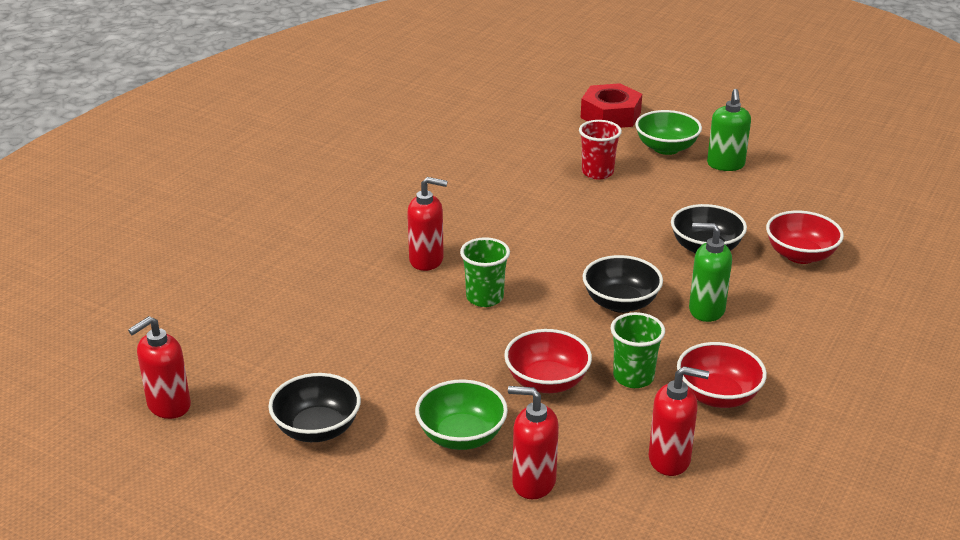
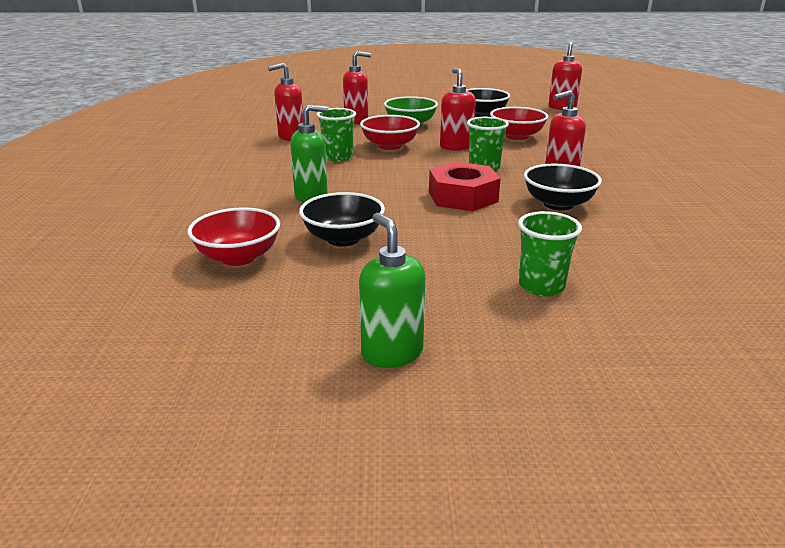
camera: 150 degrees right, 5 degrees down
(466, 350) = (456, 147): none -> red soap dispenser
(597, 172) = (541, 286): red cup -> green cup
(610, 115) = (663, 398): red nut -> red nut (463, 197)
(620, 303) = (383, 186): black bowl -> black bowl (558, 204)
(666, 148) = (502, 355): green bowl -> none
(717, 396) = (276, 161): red bowl -> red bowl (516, 136)

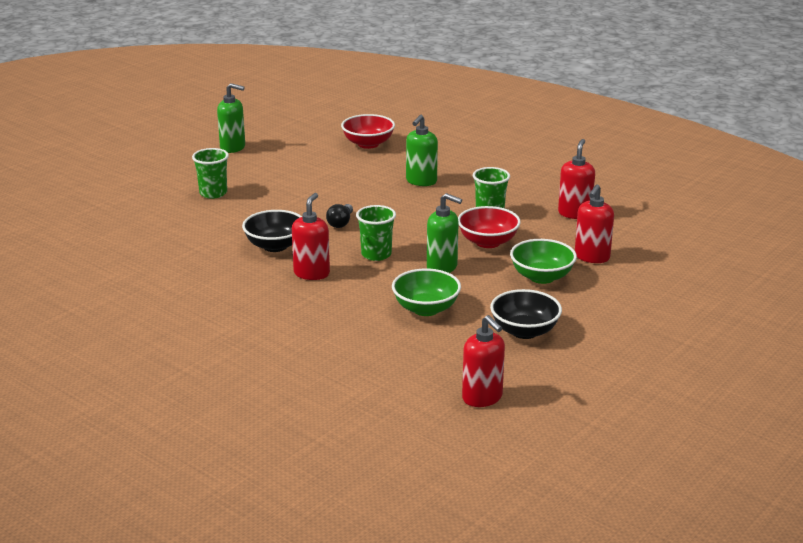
camera: 130 degrees right, 0 degrees up
(343, 239) = (345, 171): black bowl -> none
(456, 147) = (442, 267): red soap dispenser -> green soap dispenser
(463, 197) = (340, 223): red nut -> black light bulb
(516, 136) = (426, 309): red bowl -> green bowl

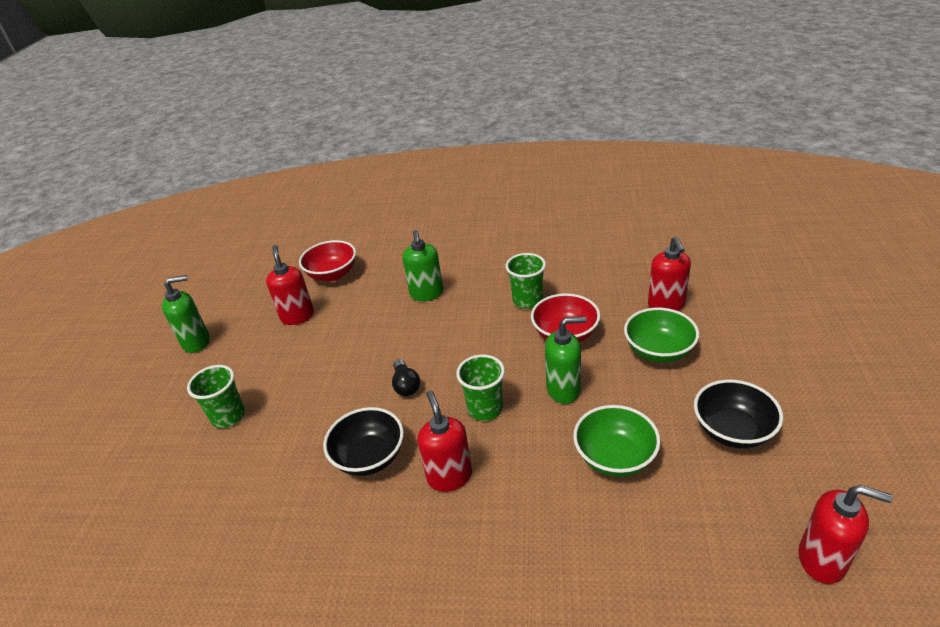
camera: 30 degrees left, 10 degrees up
(574, 213) = (593, 265): red soap dispenser -> red soap dispenser (297, 316)

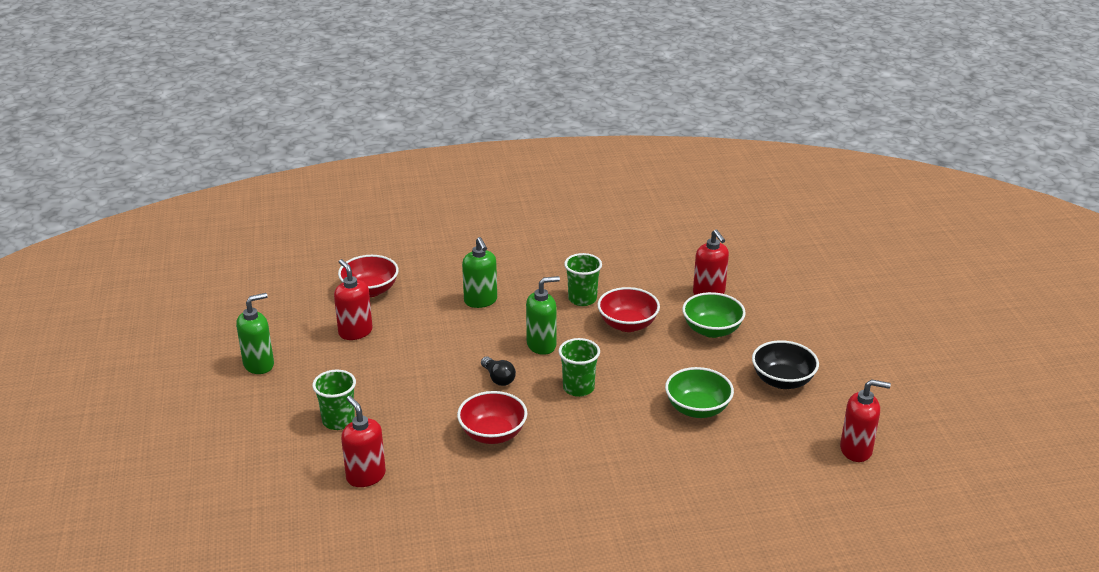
camera: 20 degrees left, 5 degrees down
(369, 457) = (493, 434): black bowl -> red bowl
(449, 476) = (568, 438): red soap dispenser -> red soap dispenser (366, 476)
(564, 390) = (641, 367): green soap dispenser -> green soap dispenser (541, 345)

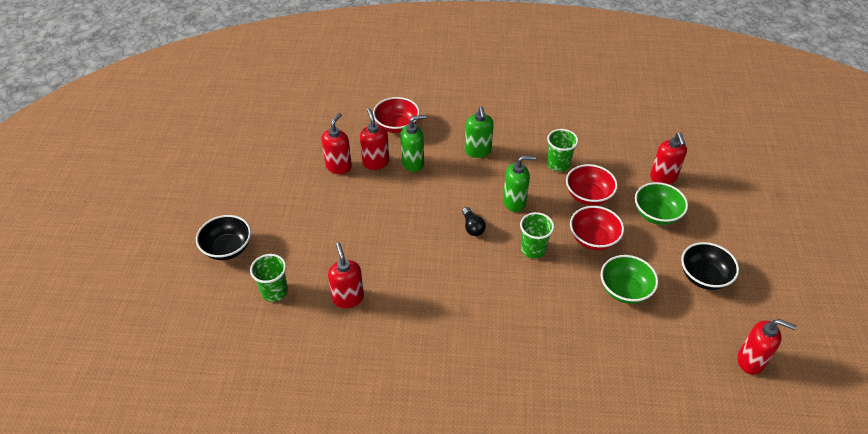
camera: 15 degrees right, 15 degrees up
(189, 453) = (227, 248): none -> black bowl
(259, 364) = (298, 178): green soap dispenser -> green soap dispenser (413, 163)
(308, 344) = (339, 166): none -> red soap dispenser
(338, 421) = (342, 242): green cup -> green cup (274, 291)
(493, 434) = (454, 279): red bowl -> red bowl (593, 239)

